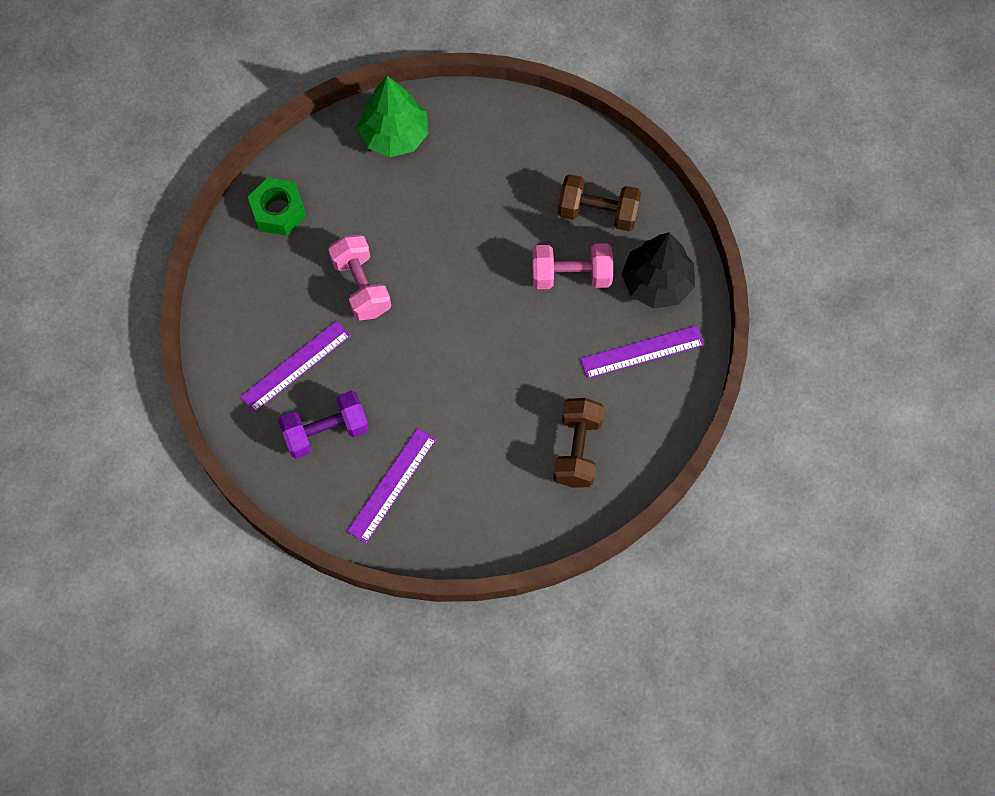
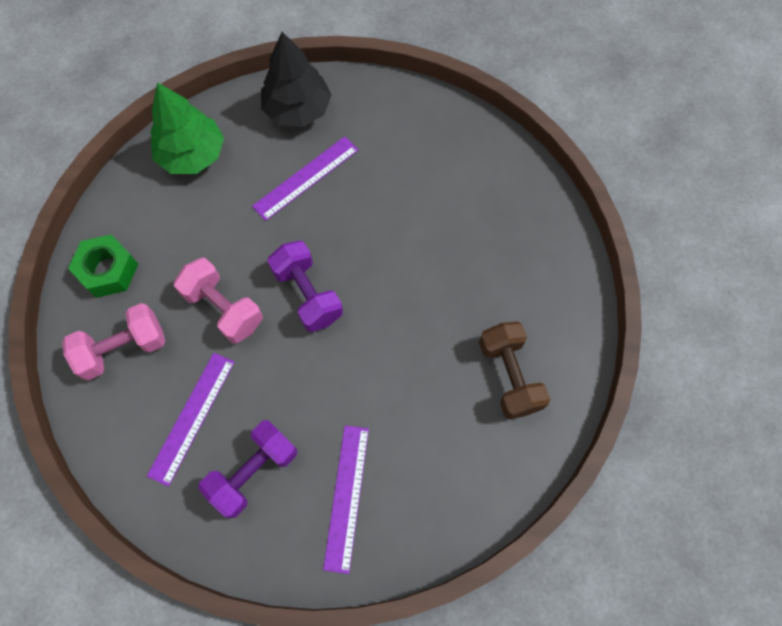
camera: 25 degrees left, 0 degrees up
(438, 305) = (308, 294): none -> purple dumbbell
(571, 275) = (418, 214): pink dumbbell -> pink dumbbell (123, 348)
(597, 212) = (414, 148): brown dumbbell -> none
(642, 352) = (519, 256): purple ruler -> purple ruler (306, 178)
(657, 283) = (499, 188): black tree -> black tree (298, 109)

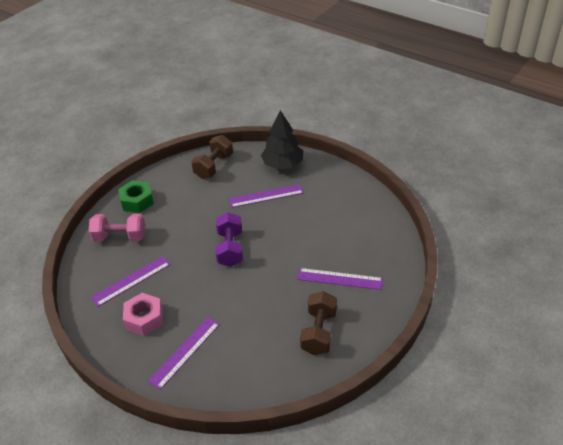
camera: 30 degrees right, 25 degrees down
(192, 154) = (214, 166): green tree -> brown dumbbell
(224, 308) = (182, 238): pink dumbbell -> none
(253, 472) = (144, 318): purple dumbbell -> pink nut
(490, 277) = (339, 279): none -> purple ruler

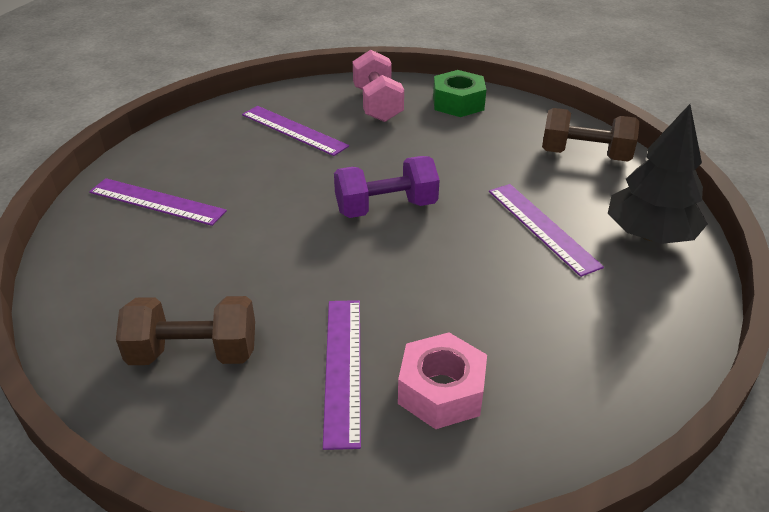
camera: 75 degrees right, 5 degrees down
(144, 318) = (222, 155): pink nut -> pink nut (441, 391)

